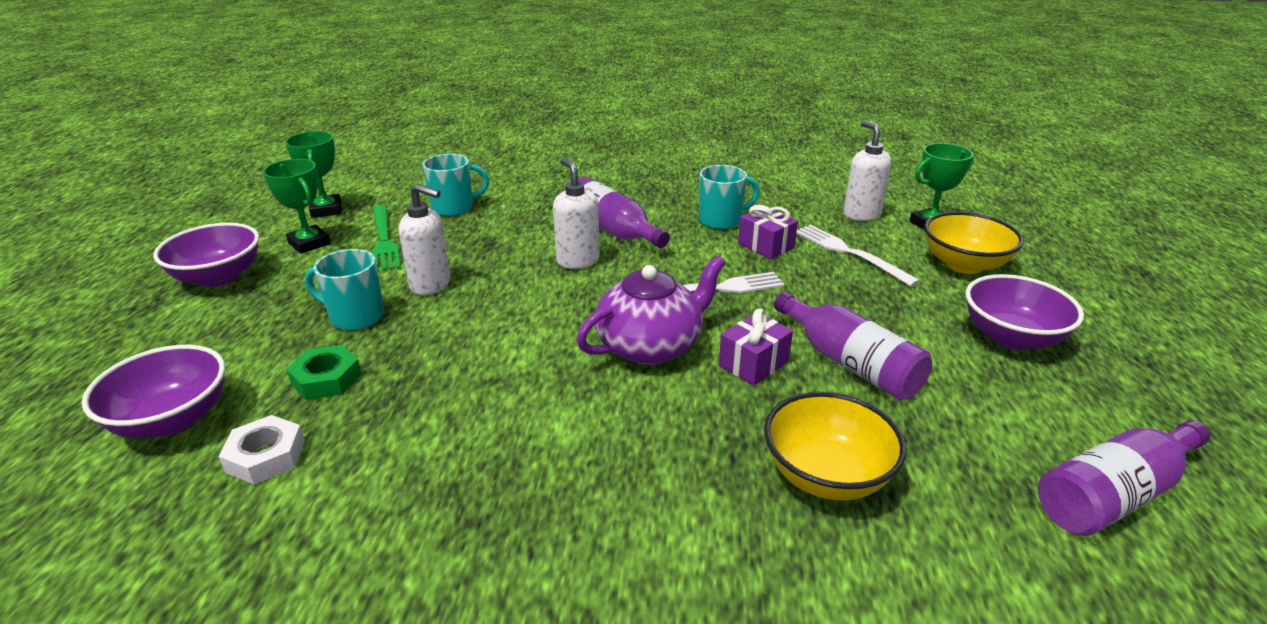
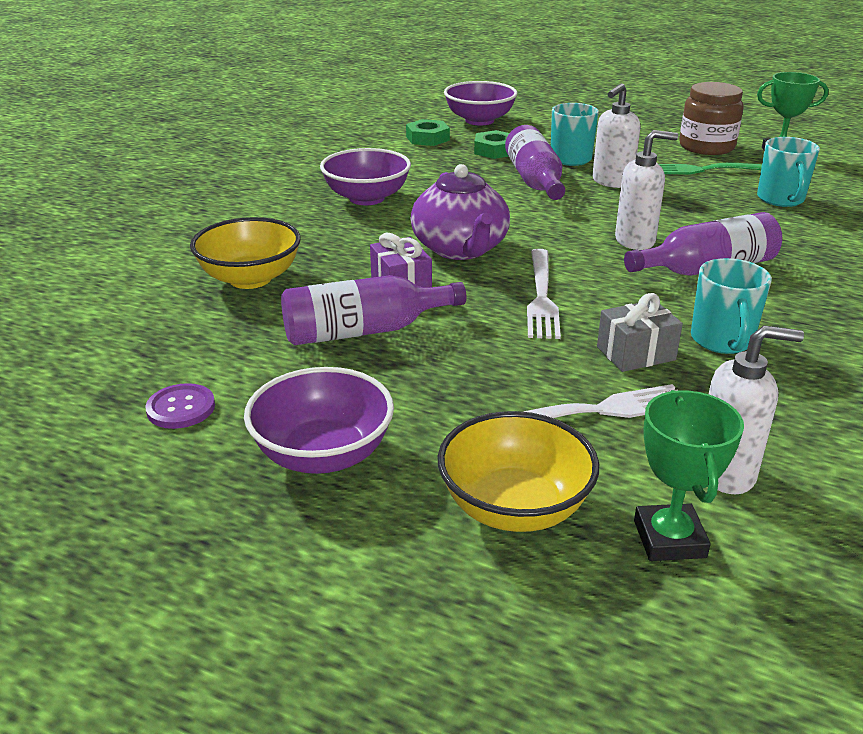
camera: 110 degrees right, 0 degrees up
(218, 277) = (654, 124): purple bowl -> purple bowl (367, 198)
(266, 456) = (427, 138): white nut -> green nut
(309, 243) = (706, 147): green trophy -> brown jar
(766, 246) = (636, 353): purple gift -> grey gift
(1059, 425) = (181, 408): none -> purple button
(1113, 494) = (94, 392): purple bottle -> purple bottle (535, 181)

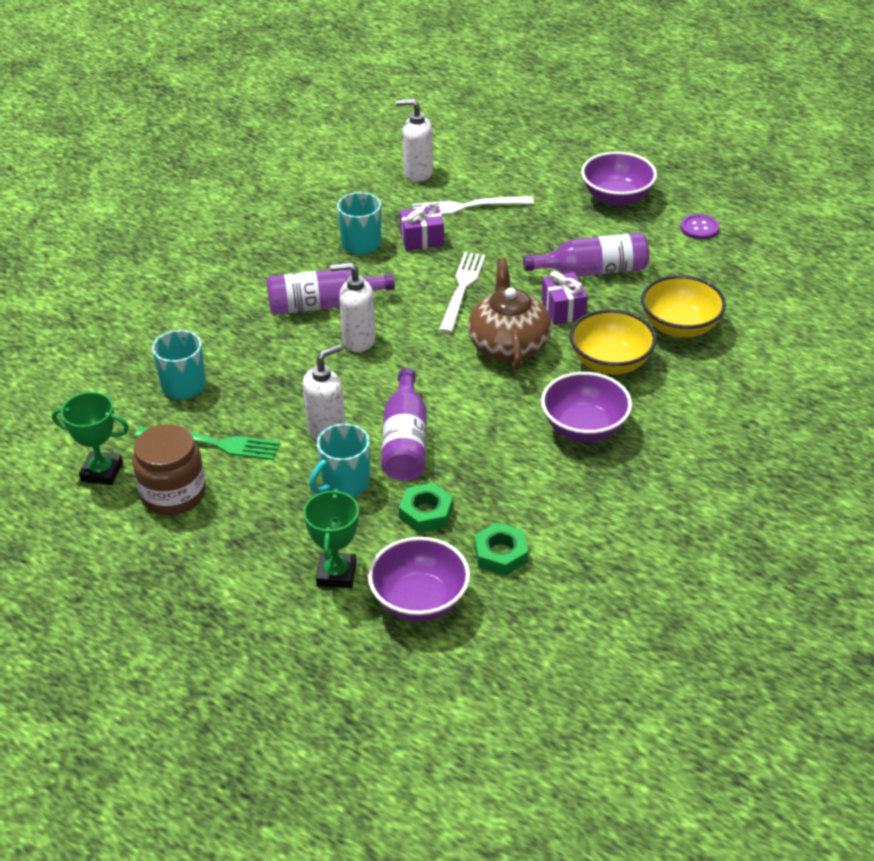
camera: 170 degrees left, 10 degrees up
(460, 249) = (508, 345): purple teapot -> brown teapot
(514, 507) = (526, 168): yellow bowl -> yellow bowl (610, 362)
(636, 353) = (422, 239): grey gift -> purple gift
(669, 539) = (462, 151): green trophy -> green trophy (336, 574)

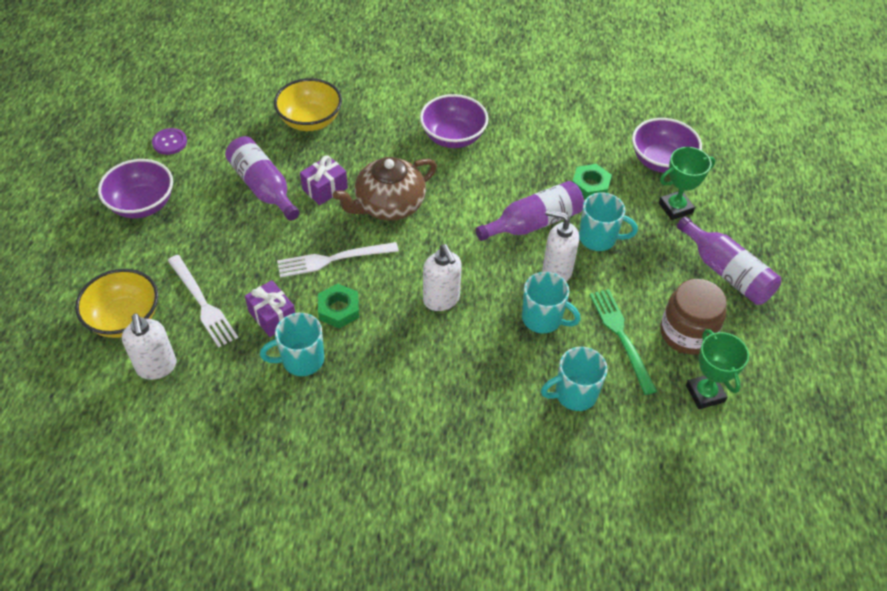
camera: 120 degrees left, 10 degrees up
(279, 398) = (543, 319): none -> turquoise mug
(323, 304) = (409, 346): purple bottle -> purple bottle (726, 272)
(500, 554) = (595, 139): green nut -> green nut (339, 309)
(610, 362) = (374, 144): yellow bowl -> yellow bowl (125, 319)

